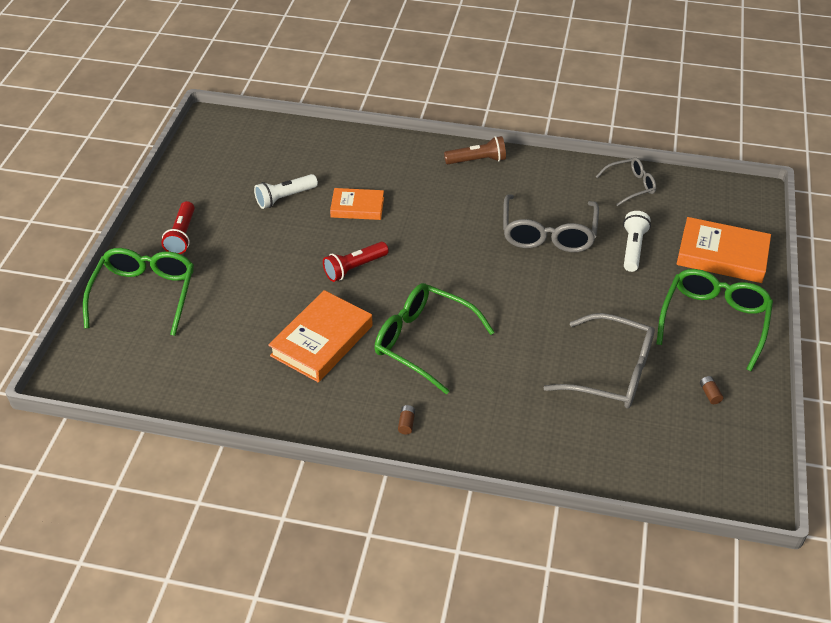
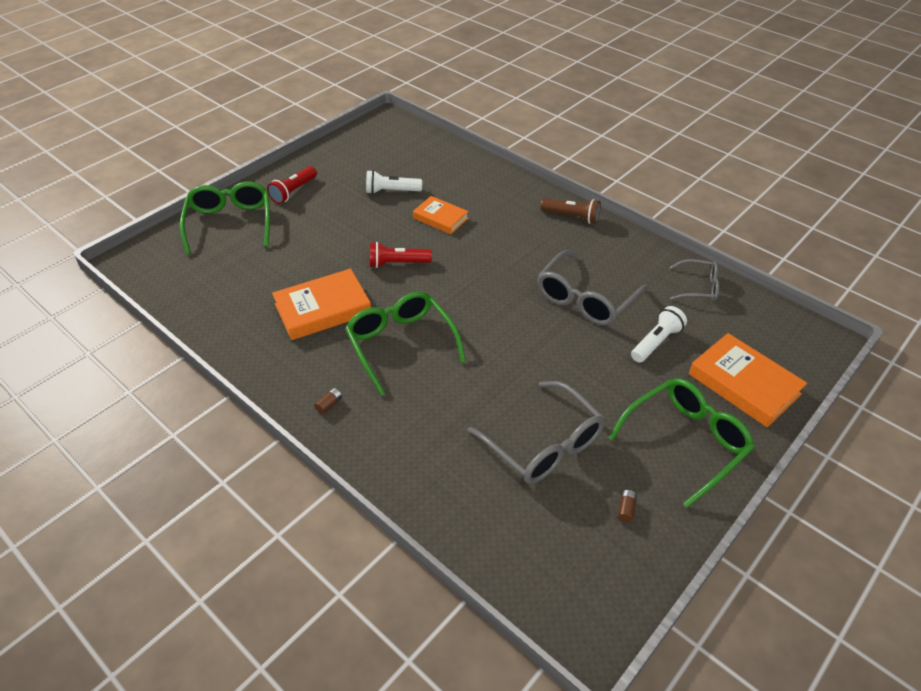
camera: 30 degrees right, 0 degrees up
(144, 295) = (230, 223): green glasses -> green glasses turned 45 degrees counterclockwise

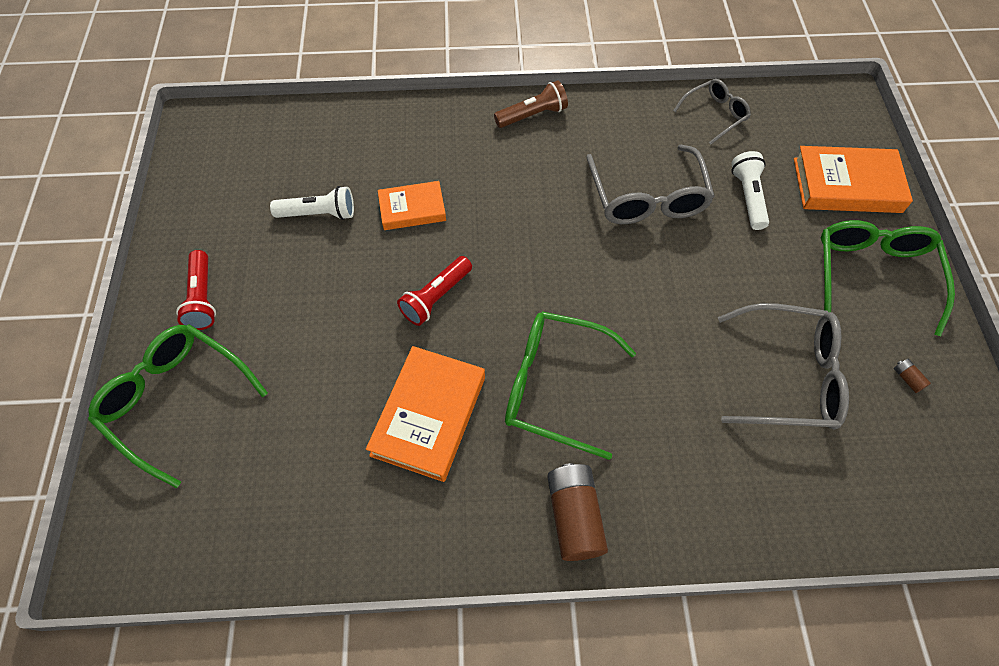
camera: 45 degrees left, 15 degrees up
(329, 405) = (574, 516): brown battery -> brown battery, size x2.43
(391, 191) = (319, 214): white flashlight -> white flashlight turned 135 degrees counterclockwise

